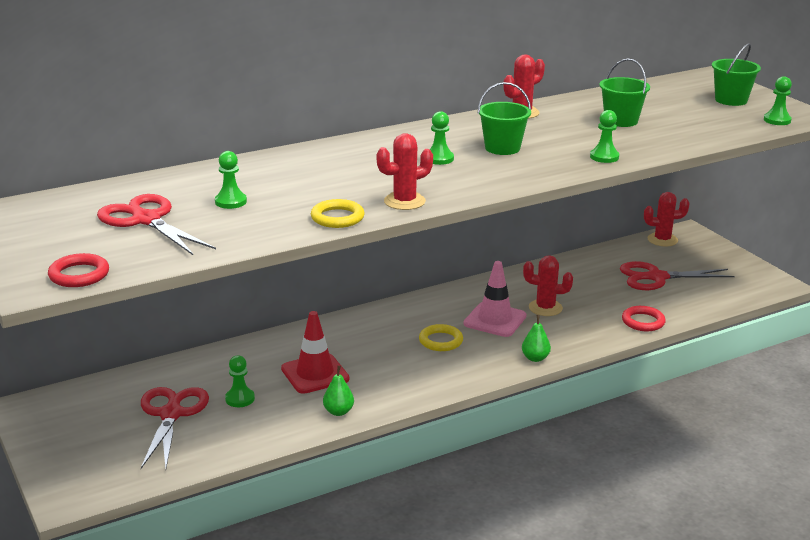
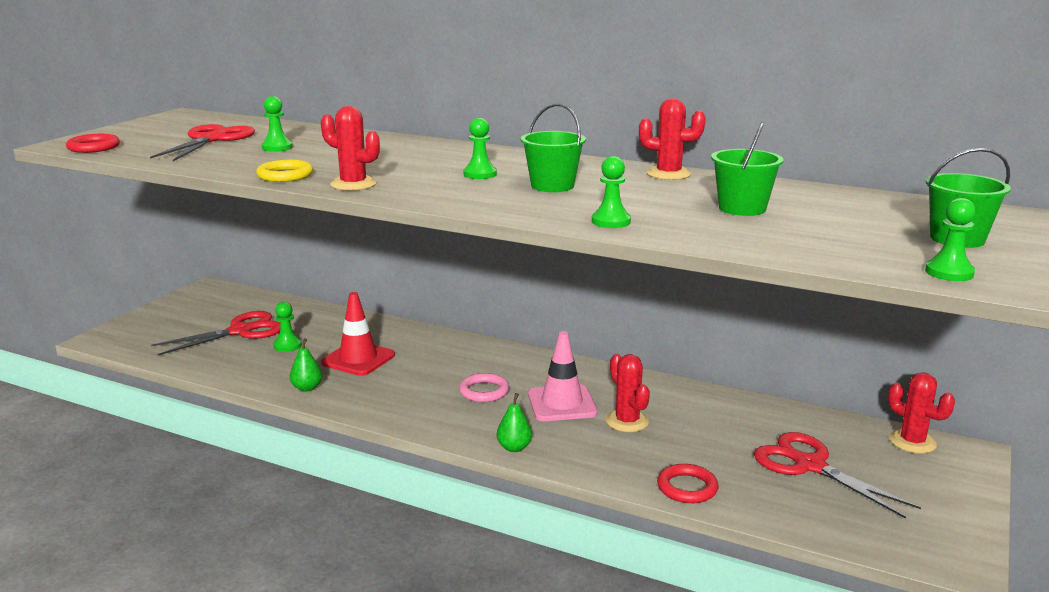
camera: 55 degrees right, 5 degrees down
(440, 341) = (484, 391): yellow ring -> pink ring

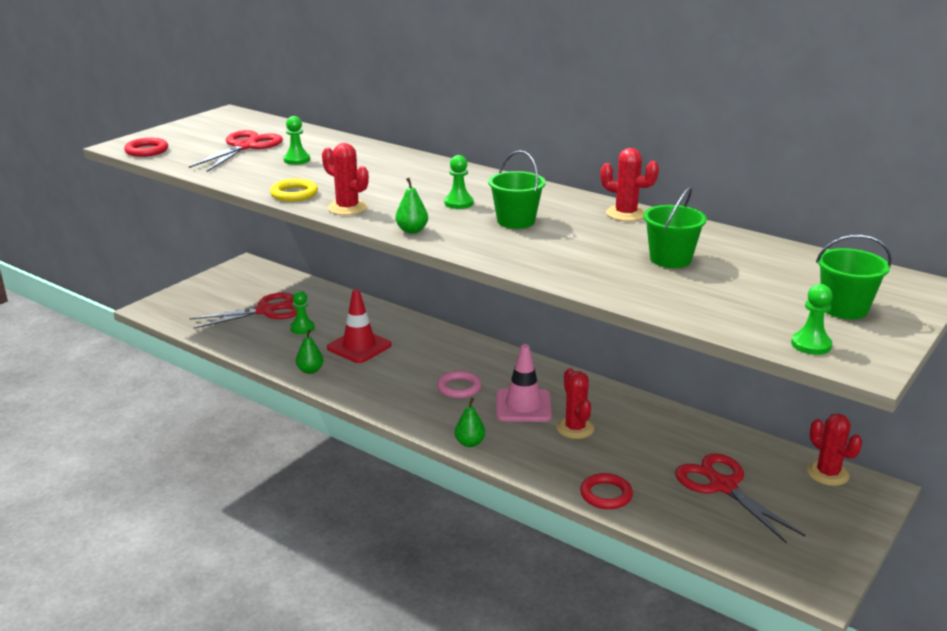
camera: 10 degrees right, 5 degrees up
(438, 200) = (412, 230): none -> green pear
(611, 221) = (547, 266): green pawn -> none

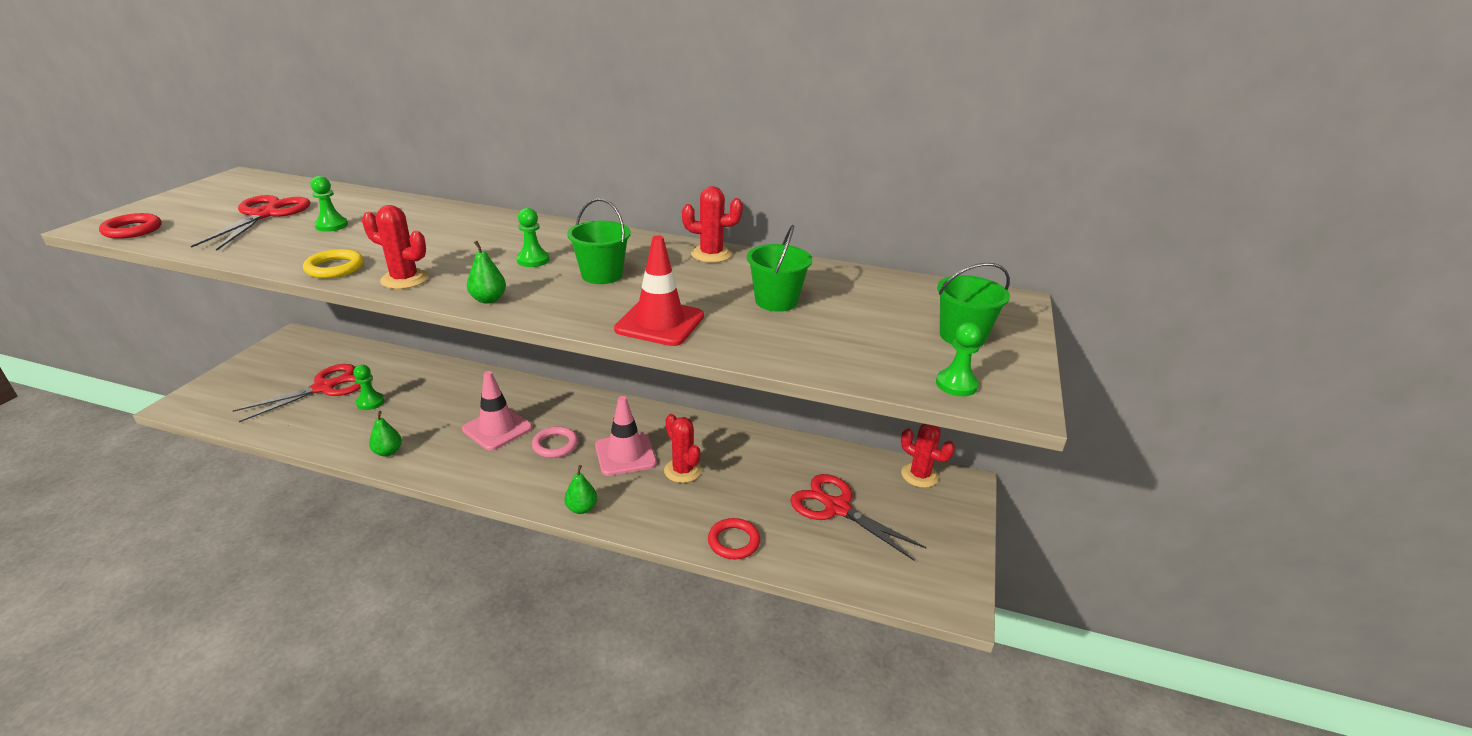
camera: 20 degrees left, 5 degrees up
(359, 347) = (438, 414): red traffic cone -> red traffic cone (659, 323)
(409, 366) = (497, 428): none -> pink traffic cone

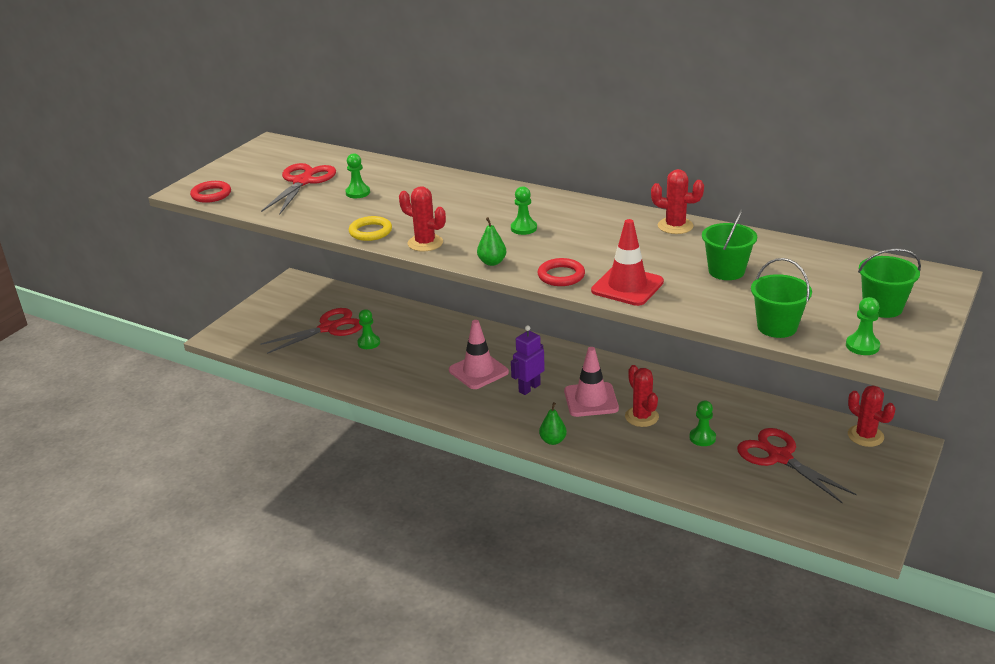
camera: 15 degrees right, 0 degrees up
(388, 452) = (389, 385): green pear -> none
(555, 445) = (529, 388): pink ring -> purple robot
(602, 275) = (581, 243): green bucket -> green bucket (777, 327)
(733, 541) = (682, 476): red ring -> red ring (561, 276)
(751, 491) = (702, 438): none -> green pawn

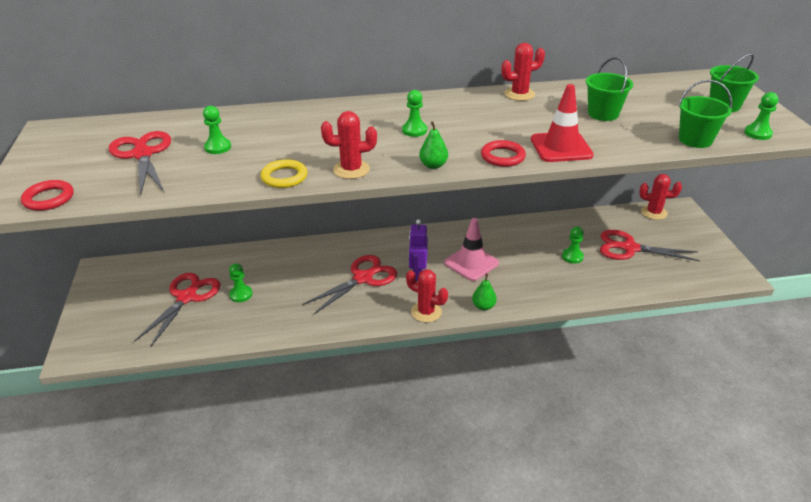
camera: 40 degrees left, 5 degrees up
(478, 371) = (363, 278): pink traffic cone -> red scissors
(641, 417) = (518, 260): red cactus -> red cactus (426, 312)

